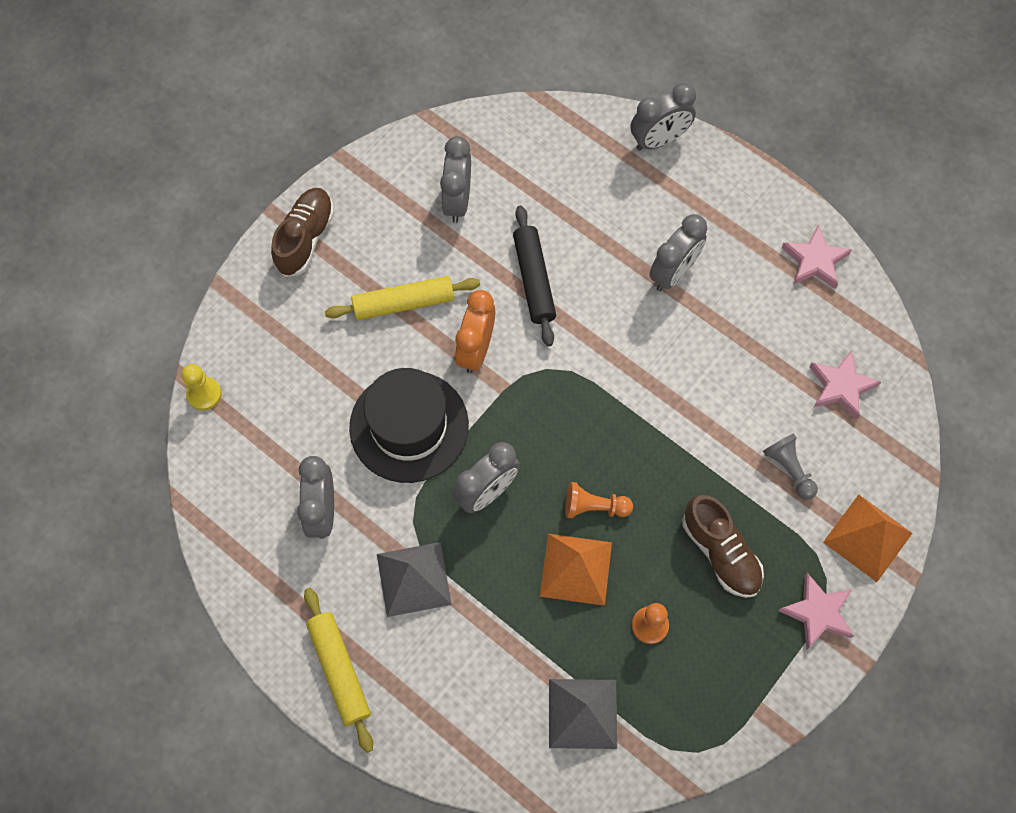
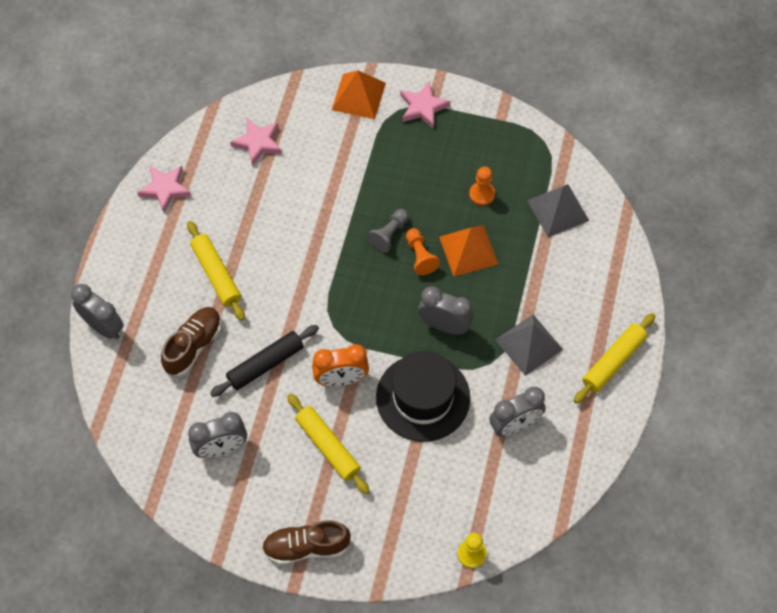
camera: 115 degrees left, 5 degrees down
(673, 273) = (216, 274): grey clock -> yellow rolling pin
(720, 552) = (412, 172): brown shoe -> brown shoe (193, 345)
(789, 469) = (334, 153): grey pawn -> grey pawn (389, 234)

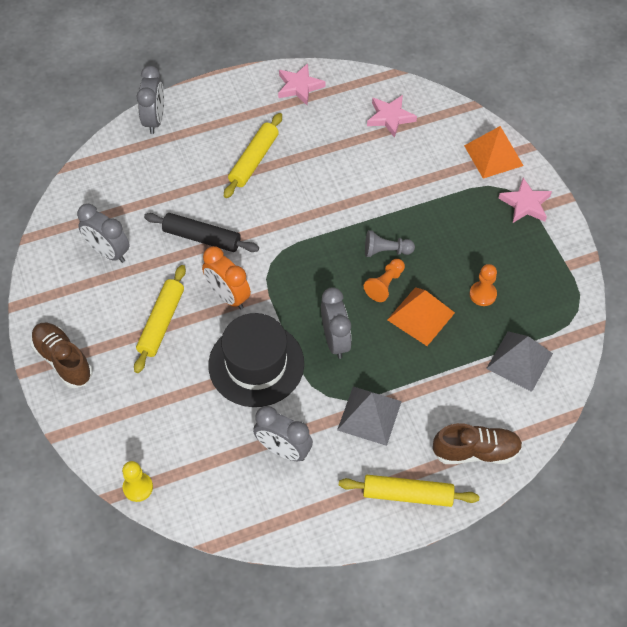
camera: 55 degrees right, 5 degrees down
(193, 345) = (182, 183): brown shoe -> brown shoe (476, 451)

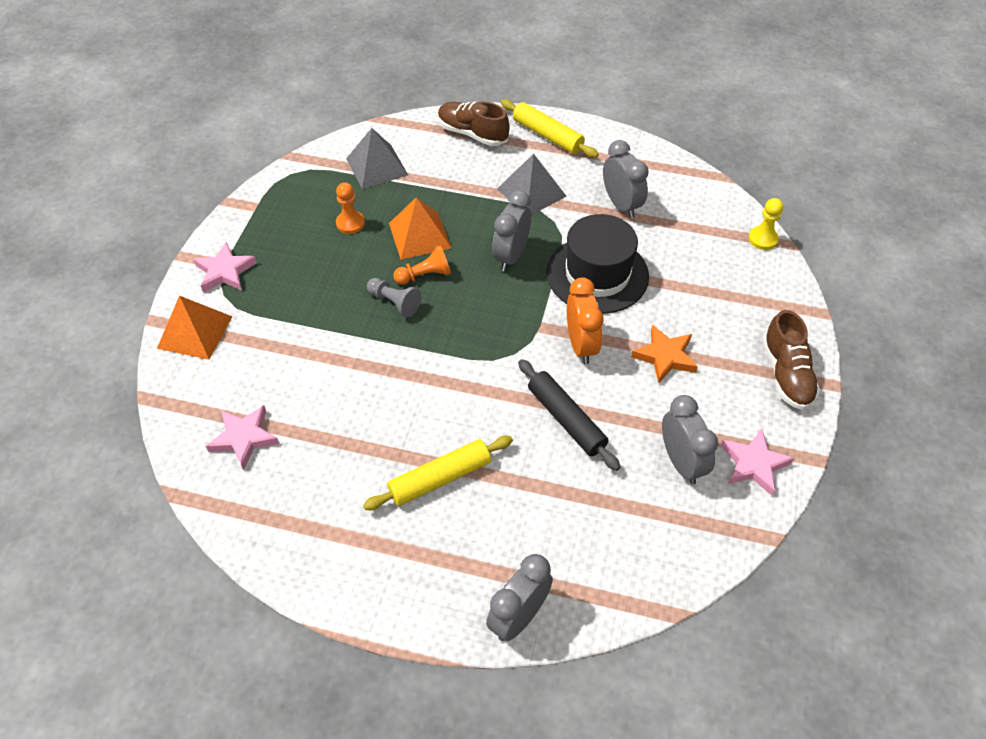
camera: 145 degrees left, 5 degrees down
(161, 322) = (665, 356): yellow rolling pin -> orange star
(299, 86) = (301, 549): pink star -> pink star (754, 464)

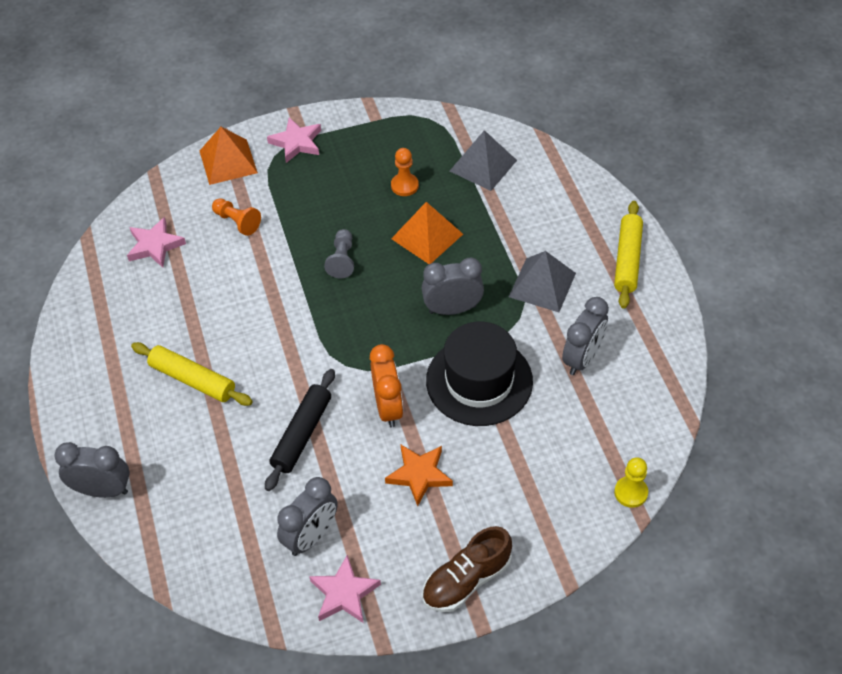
camera: 60 degrees right, 0 degrees up
(425, 275) = (385, 263): orange pawn -> orange pawn (237, 222)
(472, 134) = (580, 206): brown shoe -> none
(581, 345) = (388, 407): orange clock -> orange clock turned 60 degrees counterclockwise

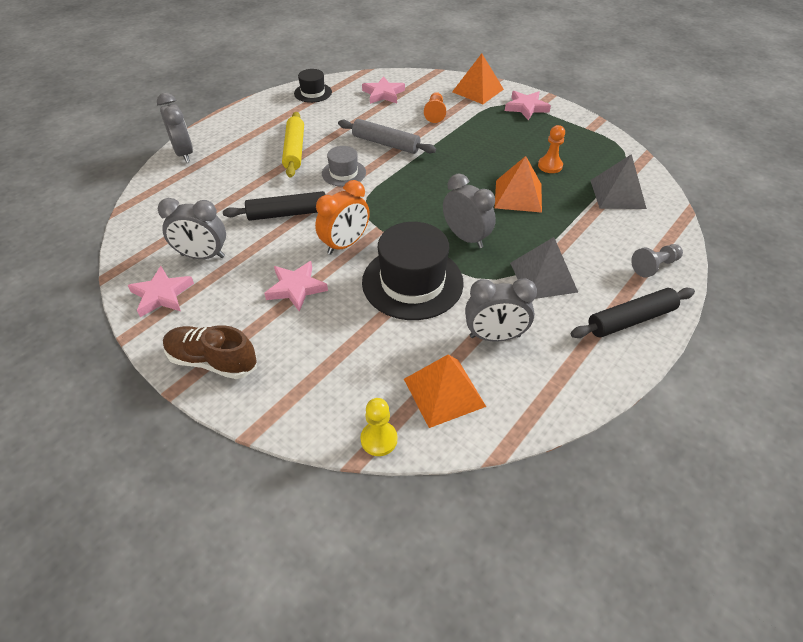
camera: 55 degrees right, 5 degrees down
(88, 309) = (313, 93): none -> black hat
(254, 293) = (385, 144): none -> grey rolling pin
(274, 355) = (343, 173): none -> grey hat
(342, 260) = (452, 167): grey pawn -> grey pawn (654, 266)
(419, 475) = (296, 288): orange star -> pink star
(615, 425) = (444, 392): none -> orange pyramid
(627, 260) = (630, 319): yellow rolling pin -> black rolling pin

